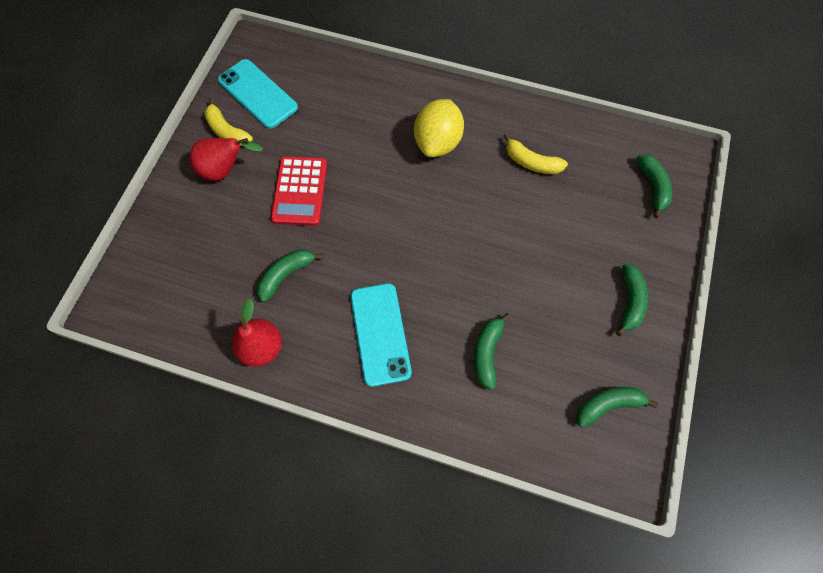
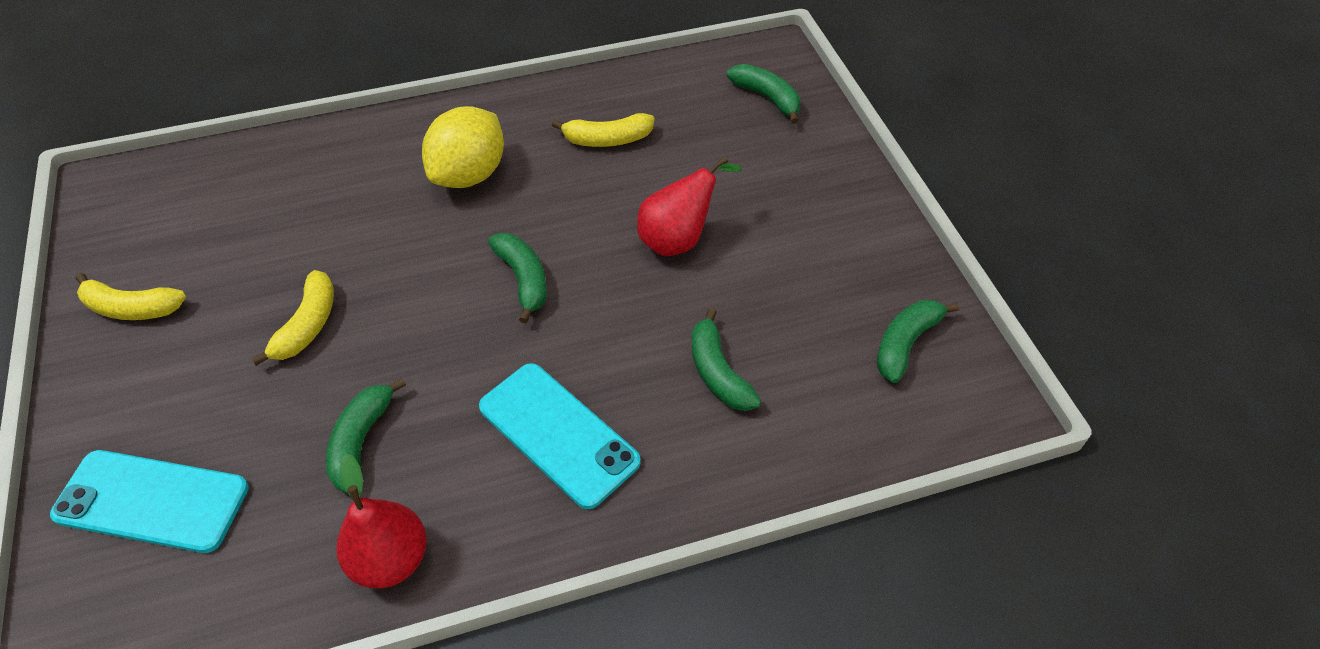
camera: 35 degrees left, 15 degrees down
(225, 170) = (163, 359): red pear -> red pear (678, 239)
(258, 94) = (154, 240): turquoise phone -> turquoise phone (152, 501)
(300, 191) = (307, 325): red calculator -> yellow banana
(438, 142) = (469, 174): yellow lemon -> yellow lemon turned 45 degrees clockwise
(629, 302) = (838, 223): green banana -> green banana (523, 280)

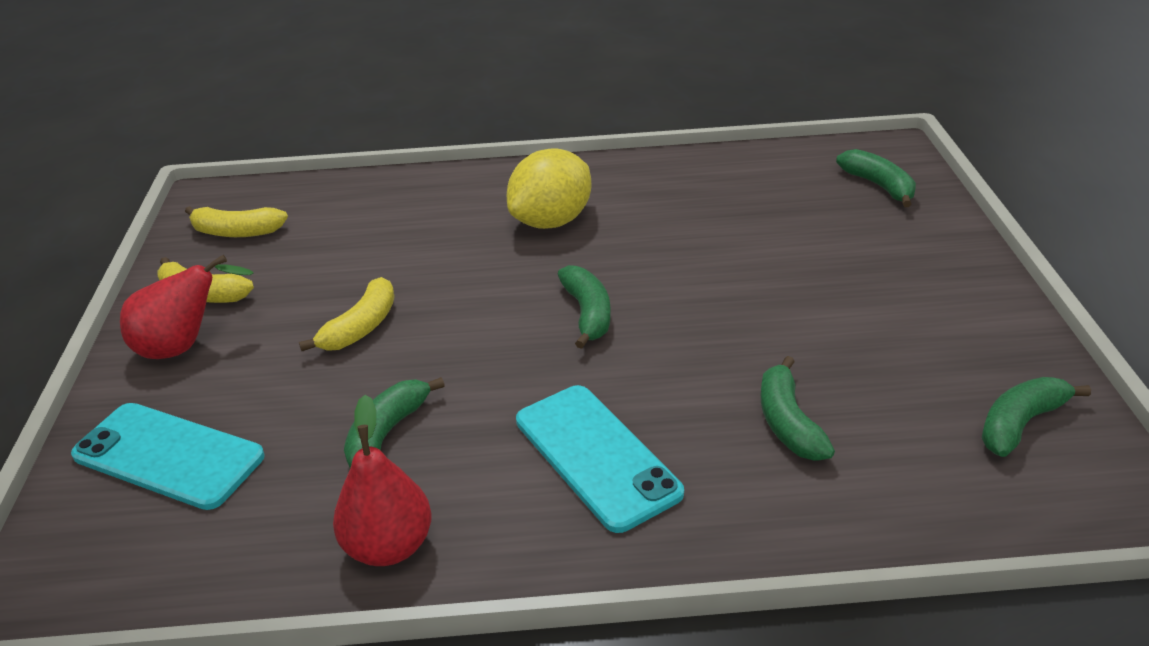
camera: 15 degrees right, 15 degrees down
(607, 139) = (699, 206): yellow banana -> yellow banana (236, 232)
(678, 239) = (762, 297): red pear -> red pear (184, 346)

